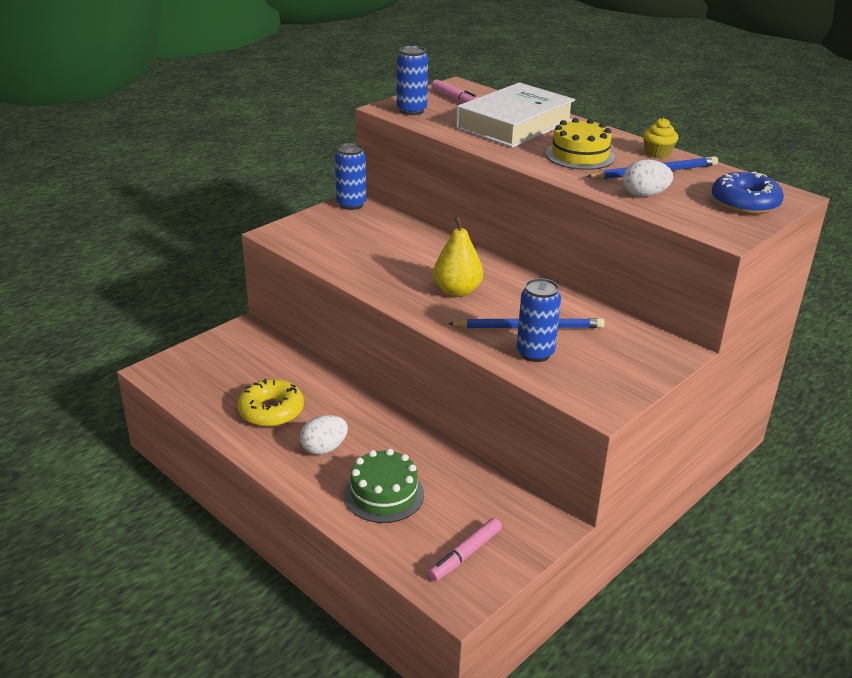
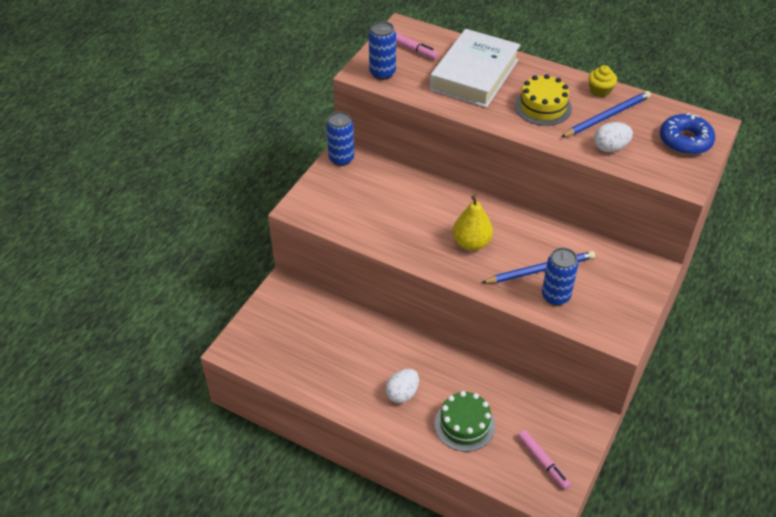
camera: 15 degrees left, 15 degrees up
(271, 411) = (345, 367): yellow donut -> none
(465, 555) = (543, 462): pink marker -> pink marker turned 60 degrees counterclockwise

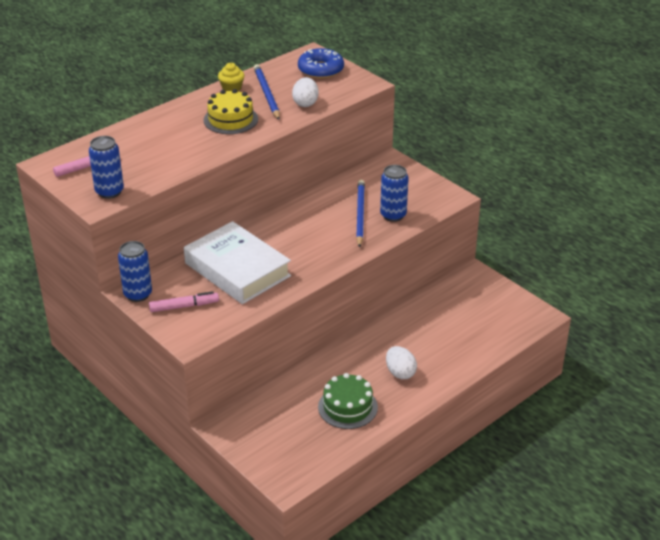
camera: 70 degrees left, 10 degrees down
(464, 424) = (450, 343): green cake -> green cake (347, 407)
(471, 243) = (307, 242): yellow pear -> none
(474, 75) = (157, 142): white book -> white book (237, 270)
(543, 462) = (504, 310): pink marker -> pink marker (184, 306)

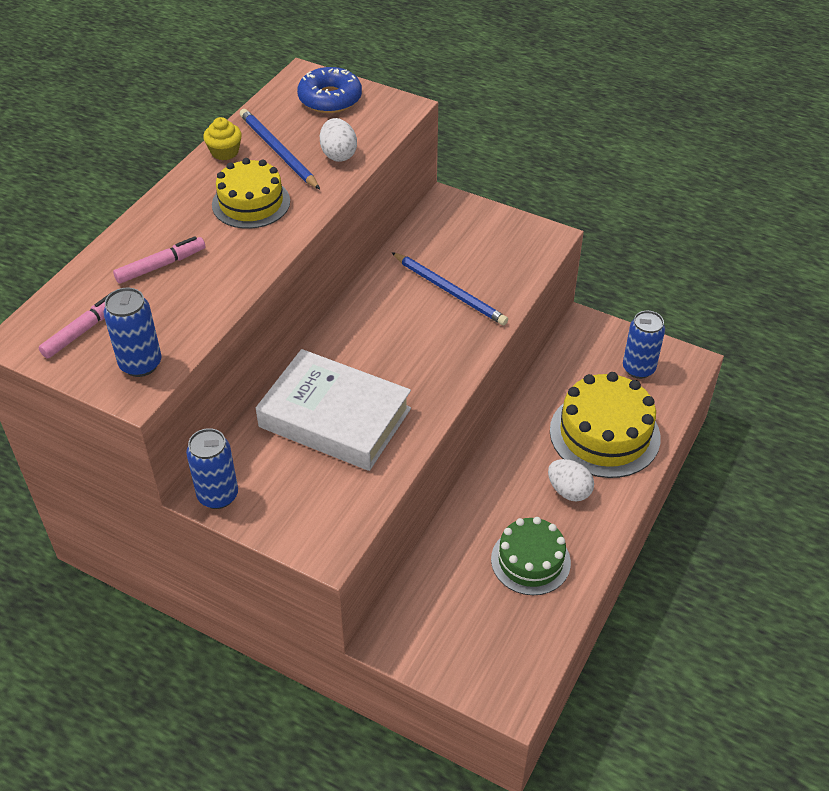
camera: 20 degrees left, 10 degrees up
(184, 306) = (292, 496): pink marker -> pink marker (161, 265)
(360, 214) = (450, 291): blue pencil -> blue pencil turned 150 degrees clockwise
(393, 215) = (491, 282): blue can -> blue can (638, 369)
(447, 345) = (604, 434): none -> yellow cake

